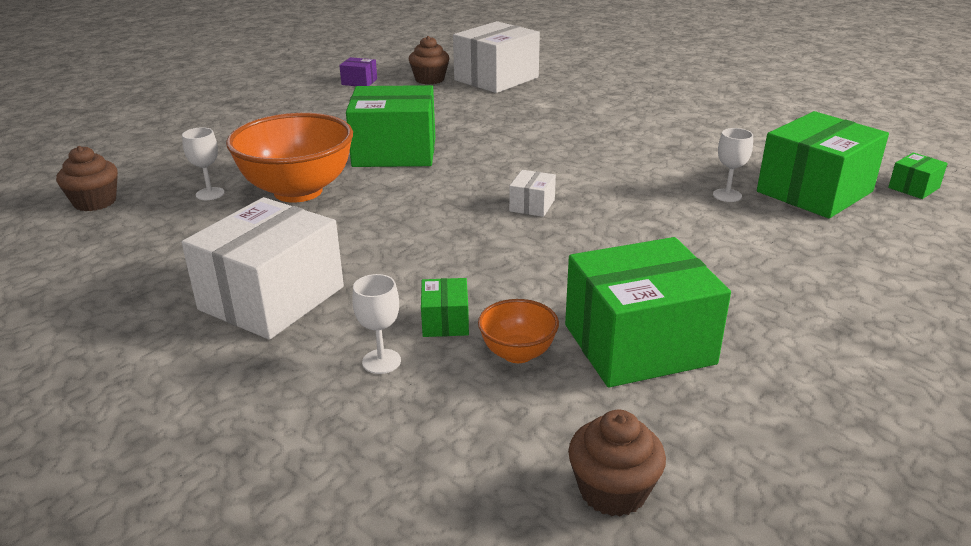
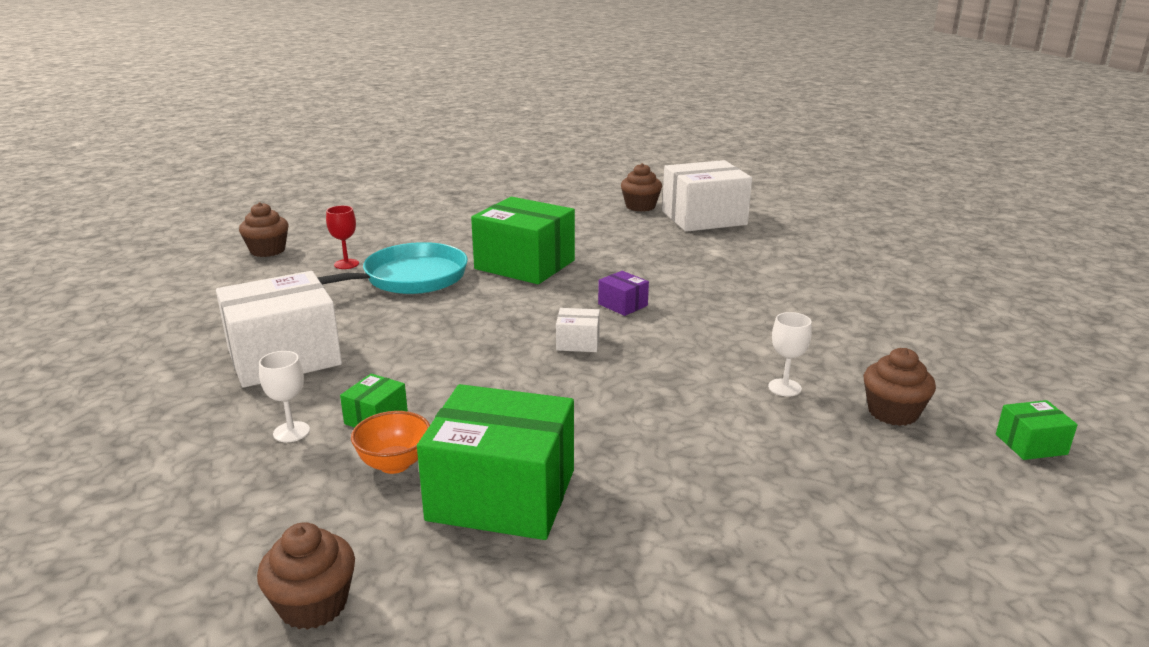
camera: 30 degrees right, 5 degrees down
(210, 194) = (346, 264): white goblet -> red goblet
(298, 191) = (409, 279): orange bowl -> turquoise pan
(359, 82) = (576, 196): purple box -> purple box (623, 305)
(532, 205) = (578, 342): white box -> white box turned 45 degrees clockwise
(814, 191) = (893, 412): green box -> brown cupcake

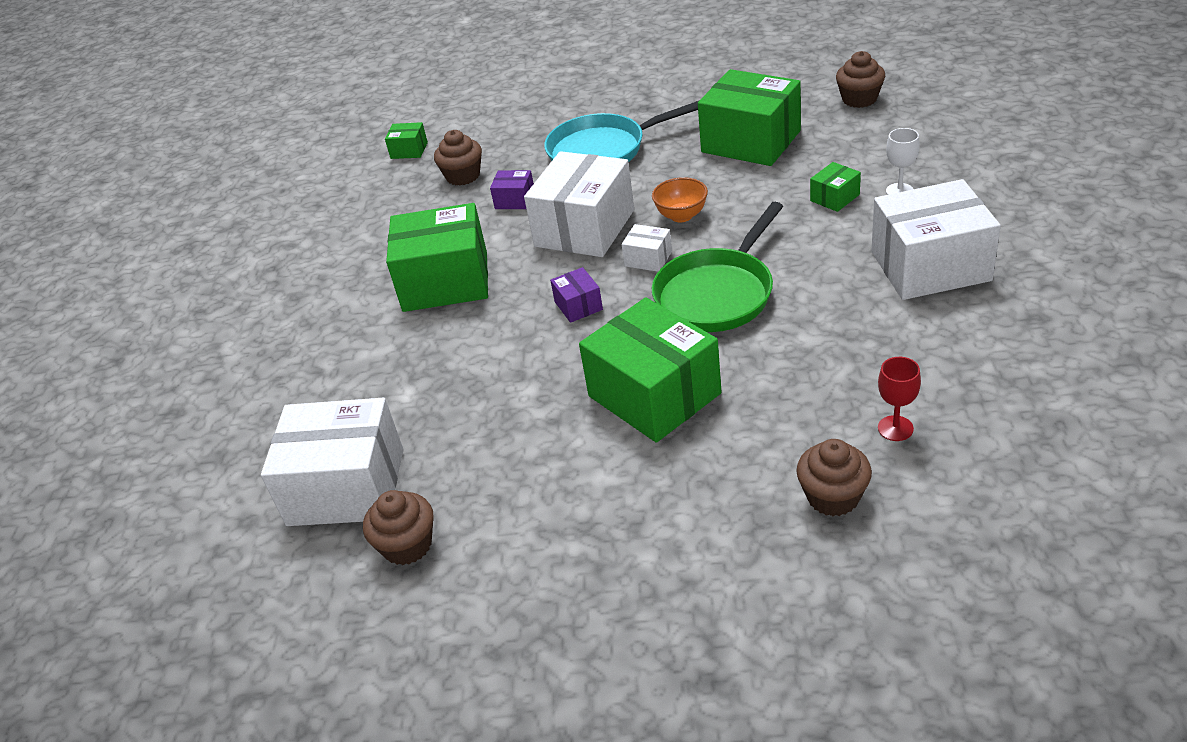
camera: 155 degrees left, 15 degrees up
(267, 250) = (1029, 485): brown cupcake -> brown cupcake (833, 497)
(394, 464) = (819, 163): orange bowl -> orange bowl (681, 216)
(409, 279) = (807, 382): turquoise pan -> turquoise pan (603, 150)
(495, 322) = (717, 293): none -> green pan
(668, 364) = (584, 228): none -> white box
(770, 311) = (445, 281): none -> green box
(784, 387) = (515, 200): white goblet -> purple box

